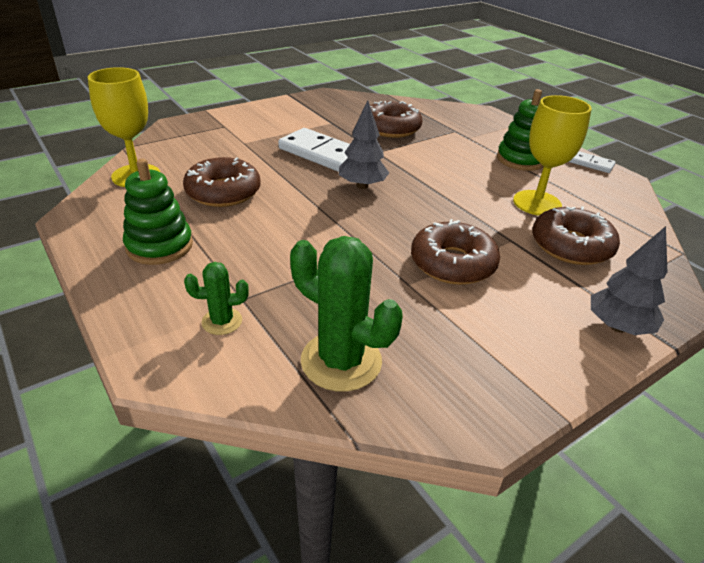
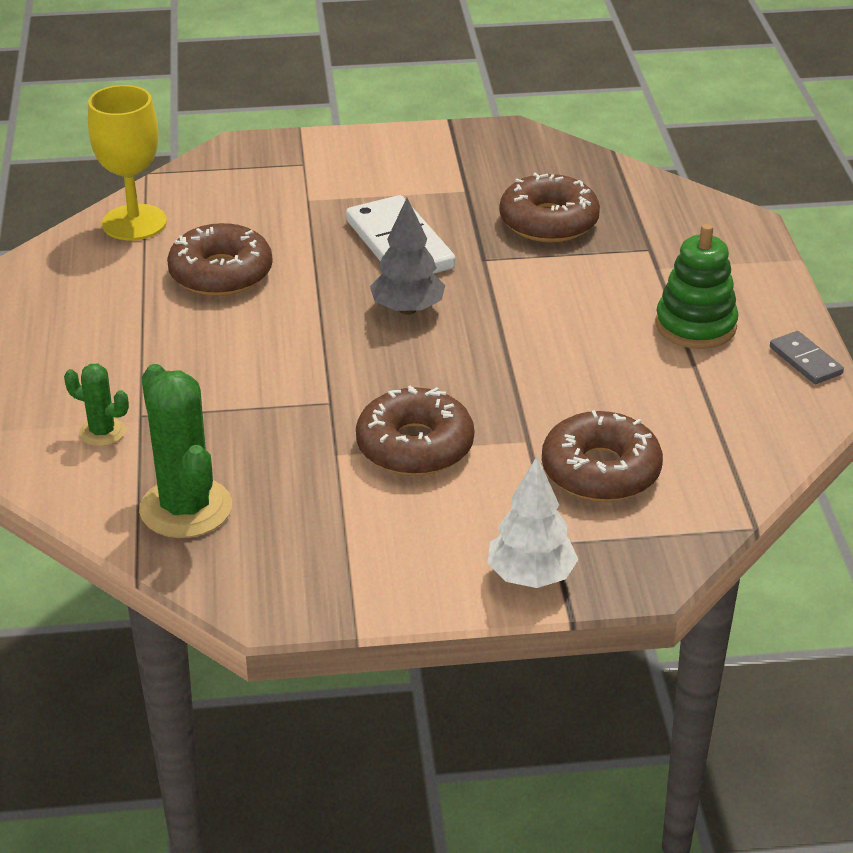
camera: 30 degrees right, 0 degrees up
(159, 246) = (99, 328): green stacking toy -> none
(537, 203) = (630, 400): yellow goblet -> none
(590, 163) = (805, 360): white domino -> grey domino
(618, 327) = (530, 577): grey tree -> white tree

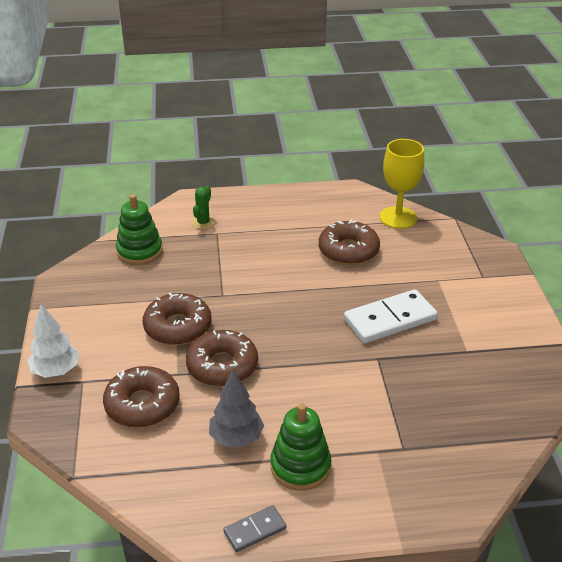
camera: 90 degrees right, 0 degrees up
(186, 508) = (139, 251): green cactus -> green stacking toy
(407, 309) = (315, 323): grey tree -> grey tree (236, 438)
(548, 222) = (432, 392): brown donut -> brown donut (222, 366)

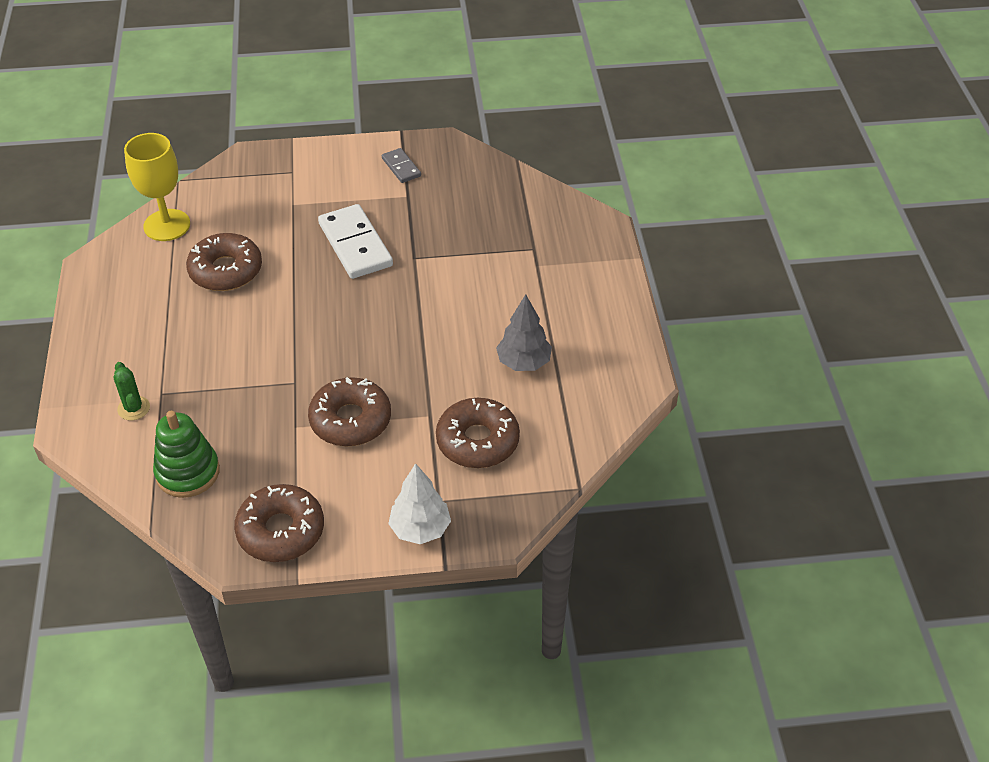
camera: 90 degrees left, 10 degrees up
(203, 223) = (133, 408): green cactus -> green cactus turned 45 degrees clockwise
(222, 366) = (420, 377): brown donut -> brown donut (281, 531)
(255, 530) = (632, 347): grey domino -> grey domino (401, 167)
(300, 466) = (558, 316): green stacking toy -> none

